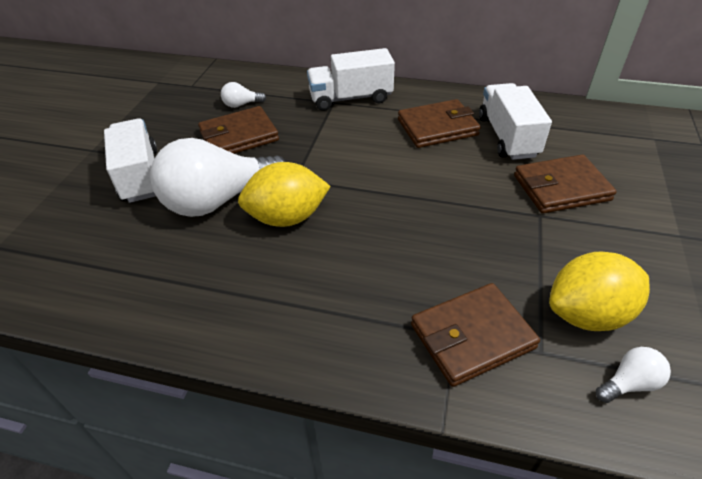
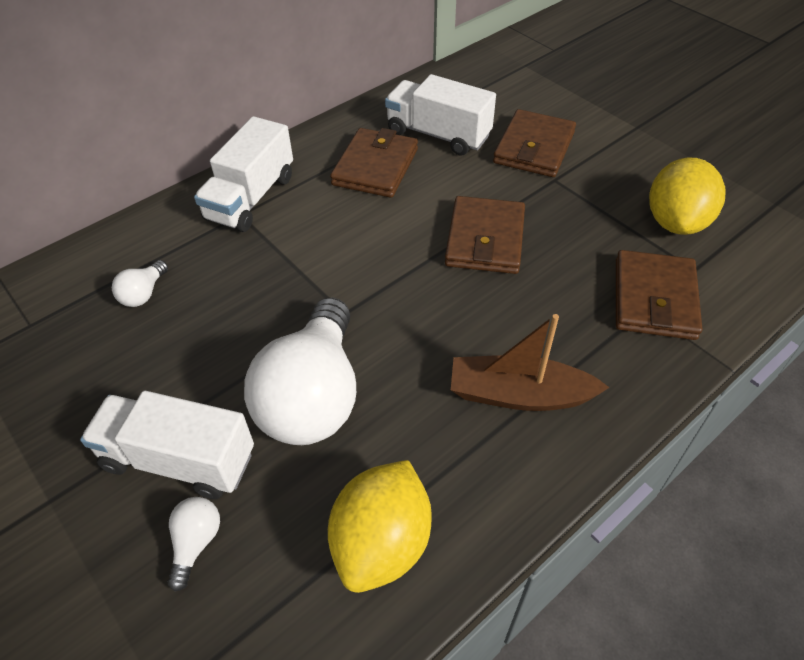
camera: 55 degrees left, 5 degrees up
(239, 136) = (209, 325): brown wallet -> brown wallet (485, 239)
(287, 217) = (401, 348): yellow lemon -> yellow lemon (382, 542)
(295, 295) = (519, 394): none -> brown boat
(629, 383) = (749, 242): white light bulb -> white light bulb (196, 543)

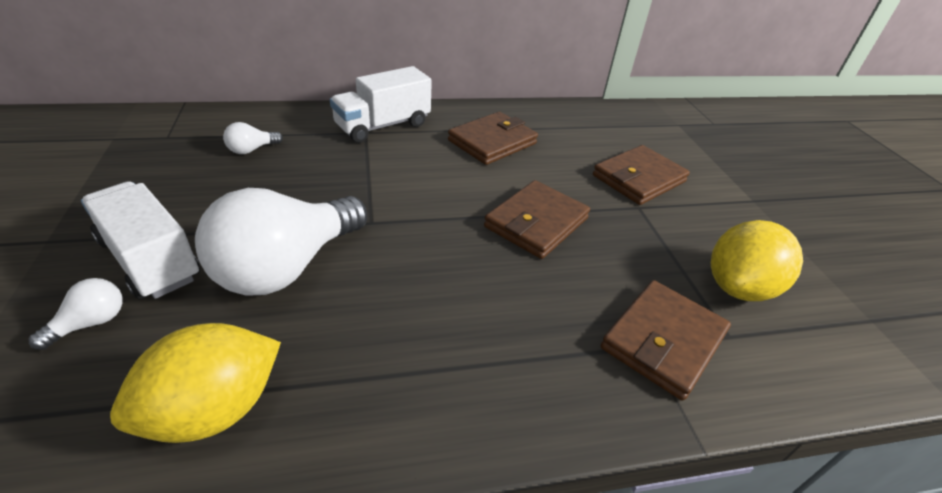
camera: 25 degrees right, 10 degrees down
(438, 134) = (562, 141): white truck -> none
(519, 394) = (455, 355): brown boat -> none

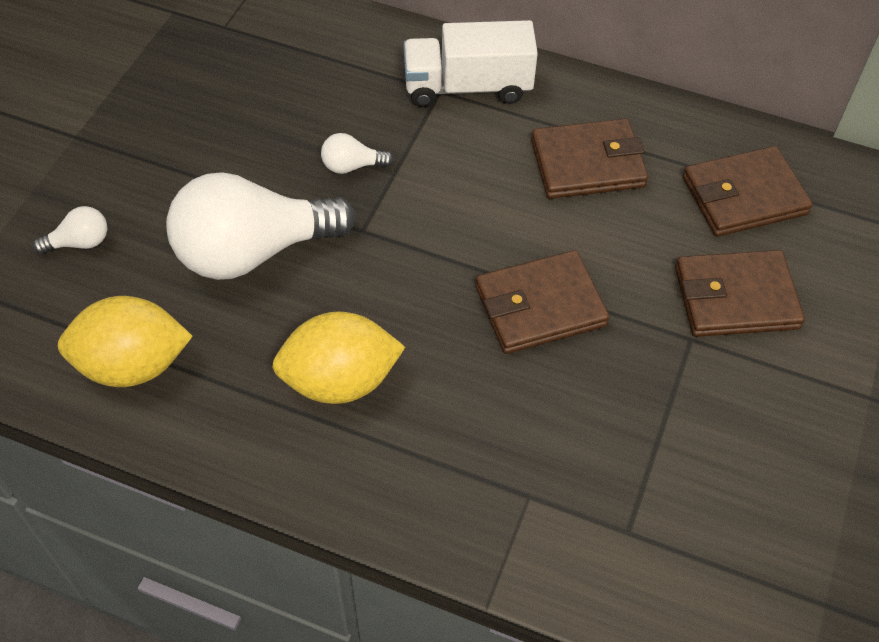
camera: 35 degrees right, 15 degrees up
(150, 260) = (145, 193): white truck -> none
(252, 150) = (298, 77): white light bulb -> white light bulb (352, 166)
(663, 341) = (549, 500): brown wallet -> brown wallet (744, 196)
(738, 287) = (702, 491): yellow lemon -> yellow lemon (340, 381)

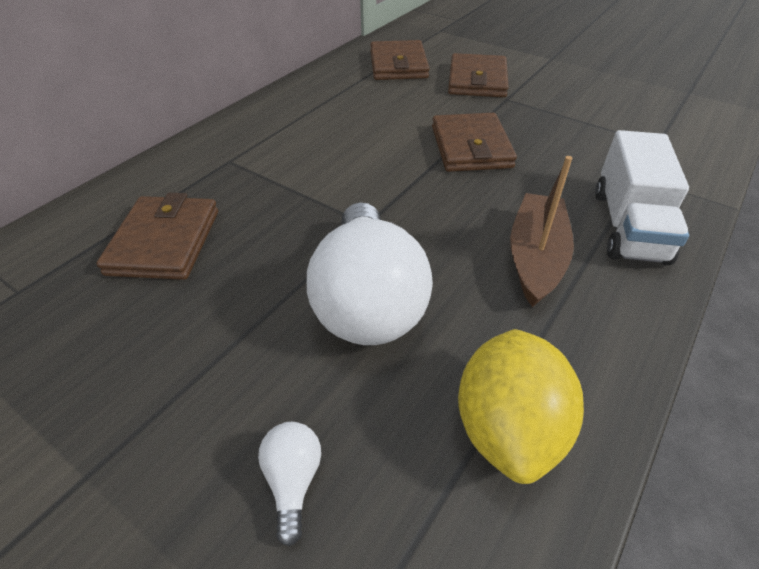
camera: 75 degrees left, 10 degrees down
(340, 381) = (535, 257): yellow lemon -> brown boat
(352, 166) = (287, 220): white light bulb -> none
(467, 87) = (235, 147): white truck -> white truck (628, 225)
(587, 163) = (345, 109): brown wallet -> brown wallet (164, 242)

